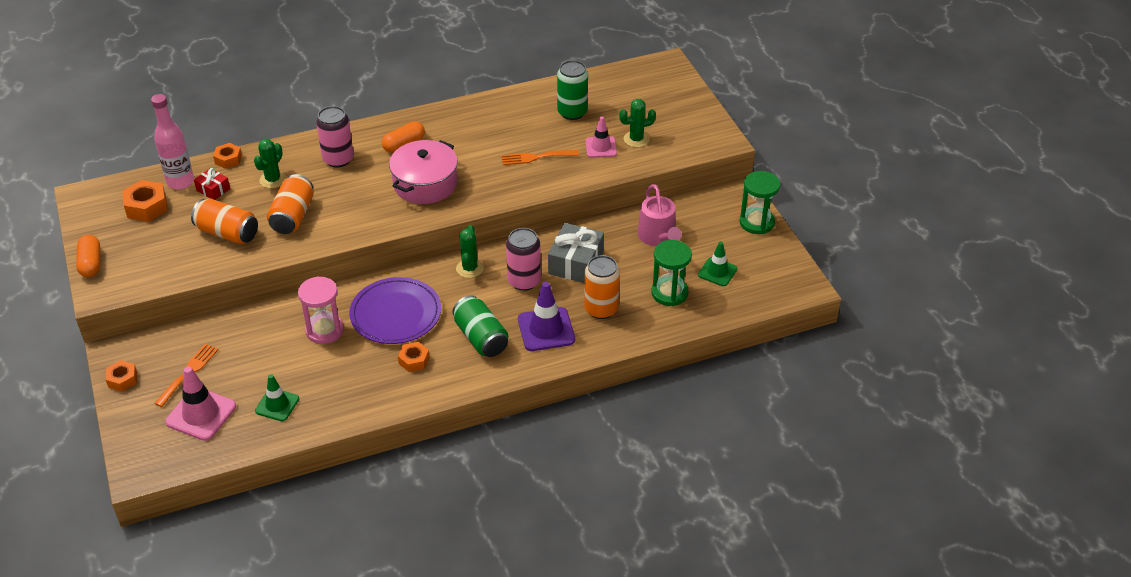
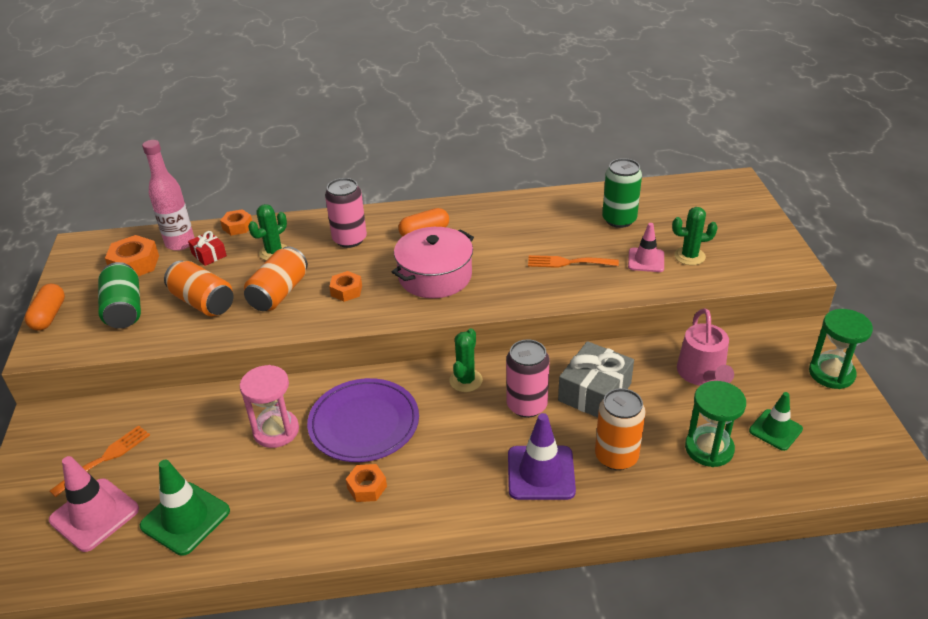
camera: 15 degrees right, 5 degrees down
(122, 379) = (32, 454): orange nut -> orange nut (346, 291)
(277, 405) = (185, 518): green traffic cone -> green traffic cone, size x1.54
(481, 338) = (456, 471): green can -> green can (124, 309)

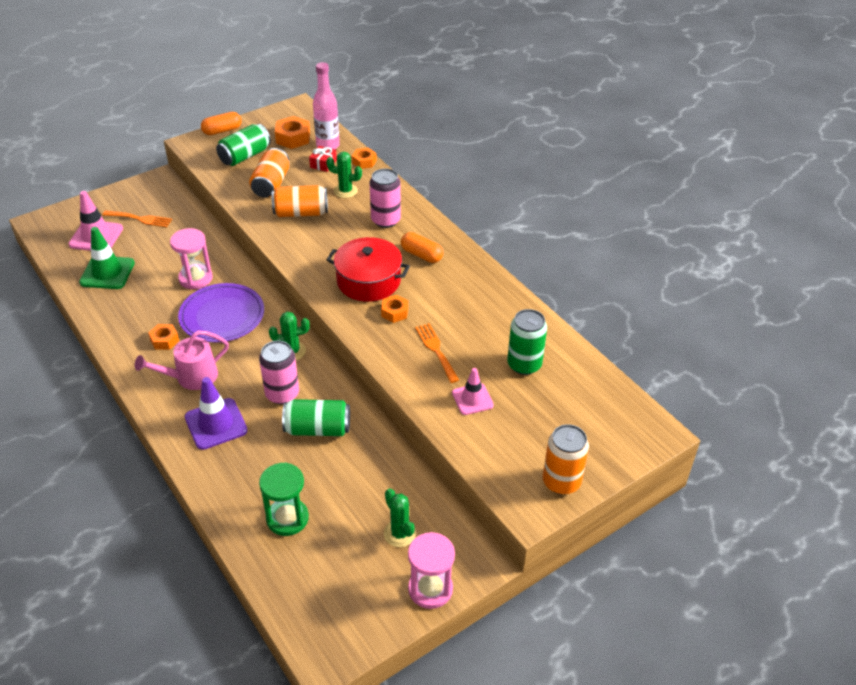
camera: 60 degrees right, 5 degrees up
(346, 291) = (323, 243): orange nut -> orange nut (394, 312)
(435, 276) = (368, 281): pink pot -> red pot
(594, 392) = (317, 429): grey gift -> green can
(616, 456) = (252, 462): orange can -> orange can (561, 482)
(689, 256) = (499, 427): green cactus -> green cactus (399, 533)
(702, 374) = (377, 493): pink watering can -> pink watering can (191, 377)
(775, 430) = (331, 559): green traffic cone -> none
(831, 373) = (430, 589): green hourglass -> pink hourglass

